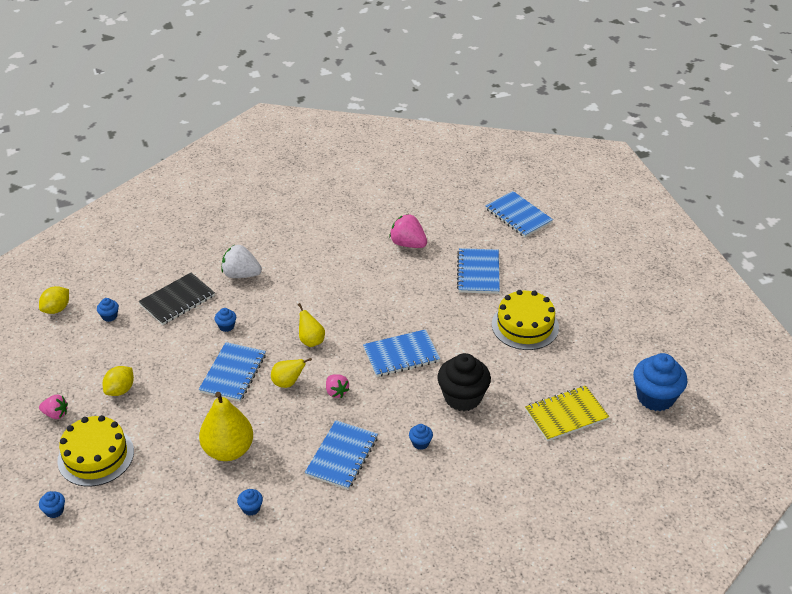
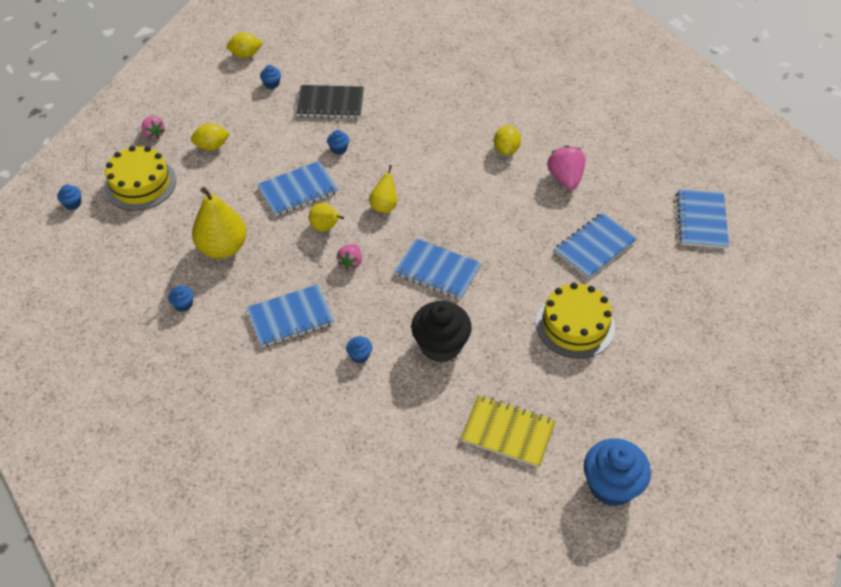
camera: 45 degrees right, 10 degrees up
(241, 274) = (400, 114): white strawberry -> none
(347, 251) = (506, 149): none -> yellow lemon

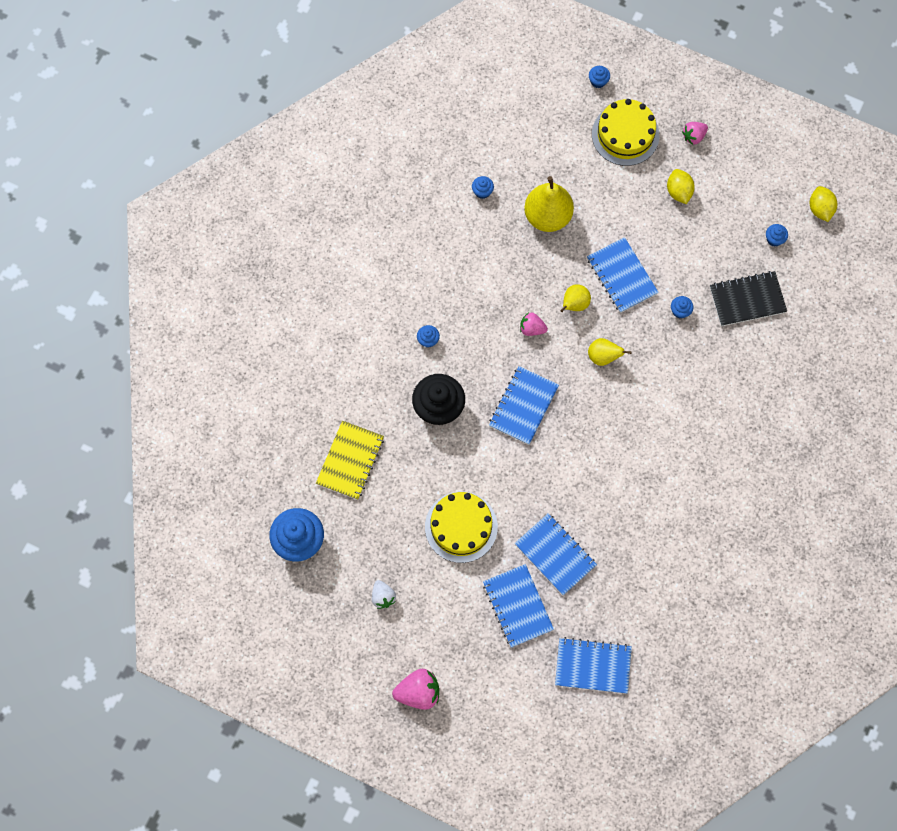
camera: 90 degrees right, 20 degrees up
(291, 317) = (468, 281): blue notebook -> blue notebook (517, 606)
(330, 103) = (747, 299): black notebook -> black notebook turned 75 degrees clockwise
(506, 149) = (686, 477): yellow lemon -> none
(565, 178) = (647, 534): pink strawberry -> pink strawberry (418, 692)
(664, 397) = (383, 597): none -> white strawberry

